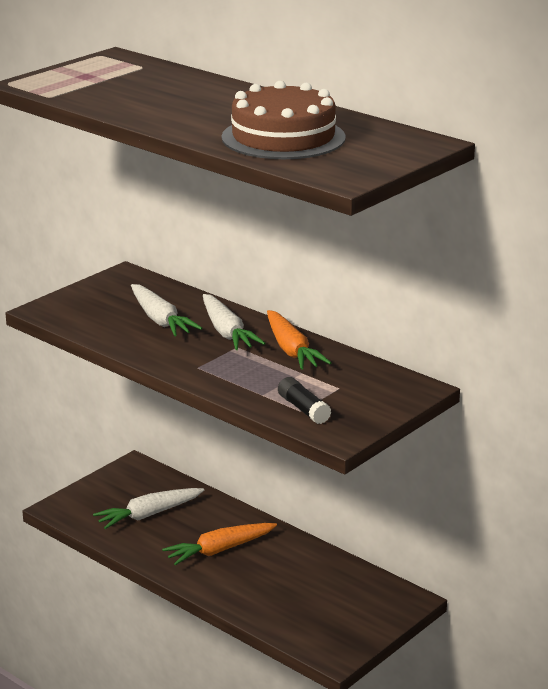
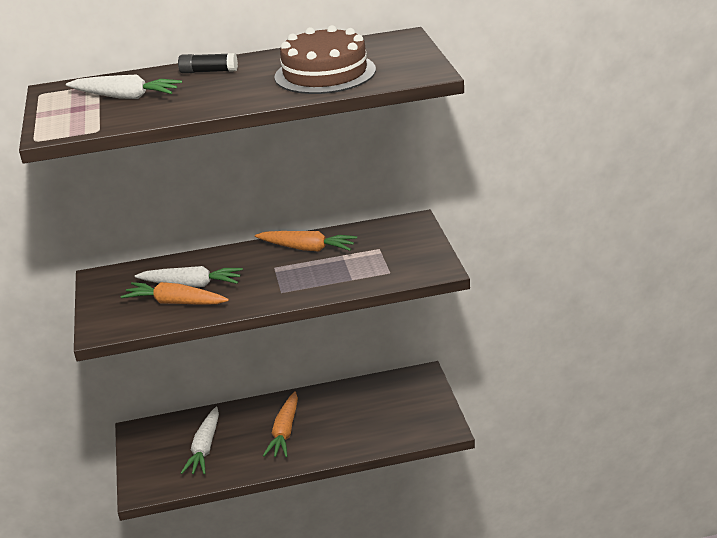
camera: 50 degrees left, 5 degrees up
(123, 324) = (175, 302): none -> orange carrot
(227, 332) = (248, 264): white carrot -> white carrot (125, 97)
(303, 409) = (390, 270): black glue stick -> black glue stick (208, 71)

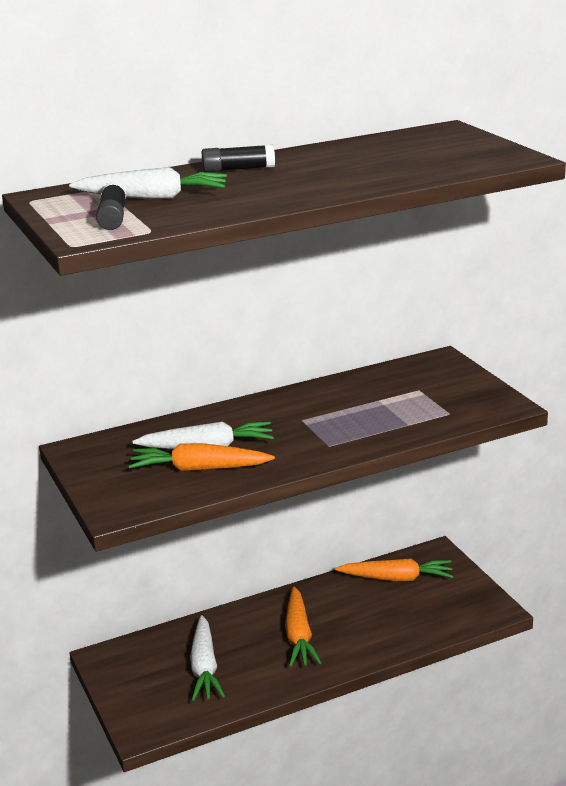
camera: 15 degrees left, 5 degrees down
(83, 115) = (113, 217): none -> black glue stick
(307, 248) = (330, 396): orange carrot -> orange carrot (397, 578)
(325, 73) = (390, 164): brown cake -> none

